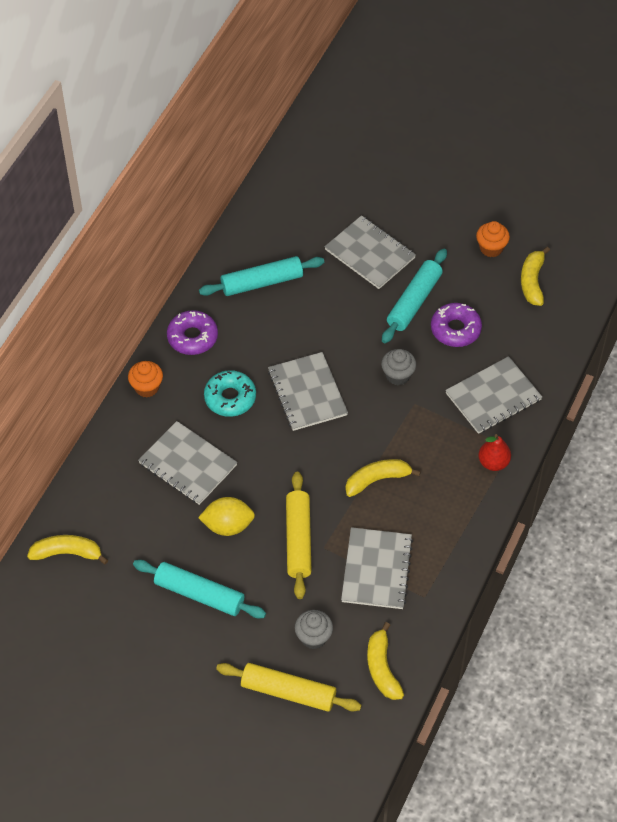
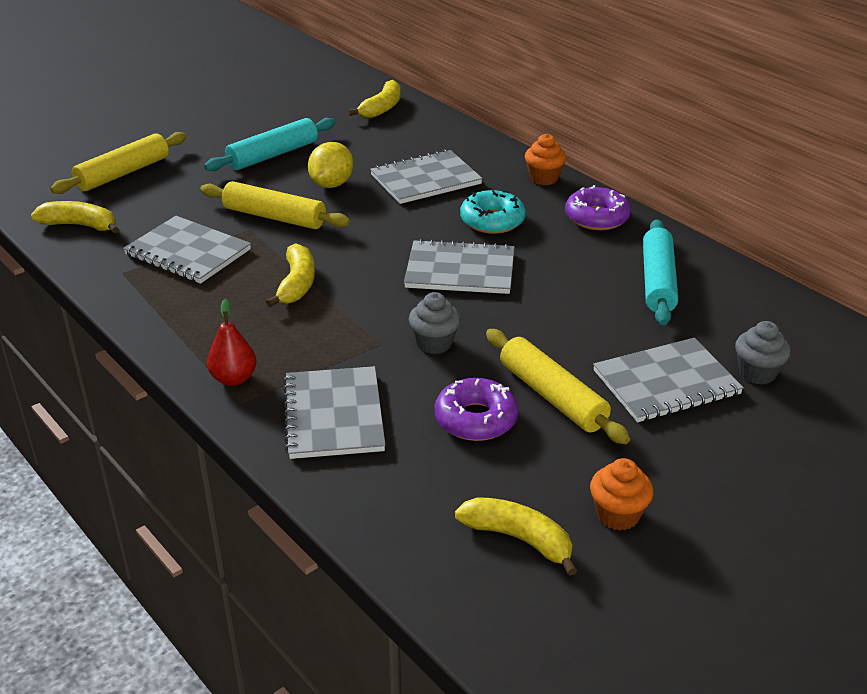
camera: 115 degrees right, 20 degrees down
(313, 637) = (159, 198): grey cupcake -> grey cupcake (757, 373)
(414, 301) = (552, 396): turquoise rolling pin -> yellow rolling pin

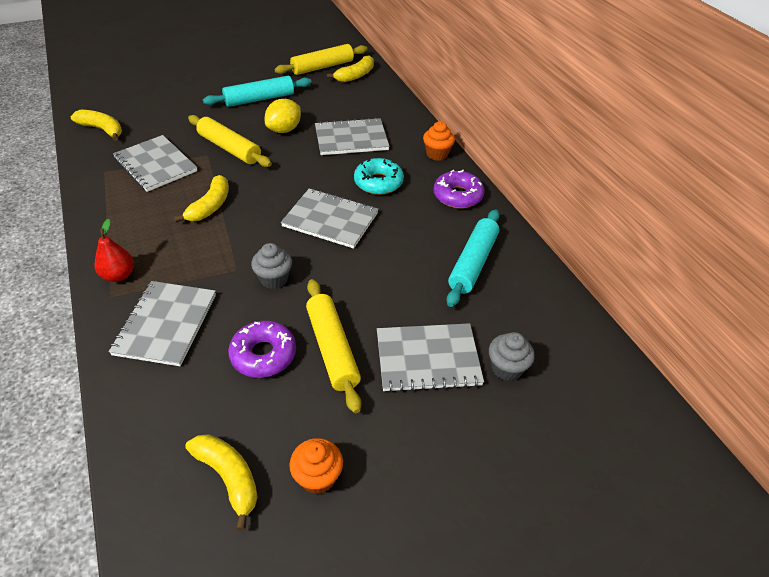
camera: 15 degrees right, 10 degrees up
(123, 173) = (155, 95): yellow rolling pin -> yellow rolling pin (322, 67)

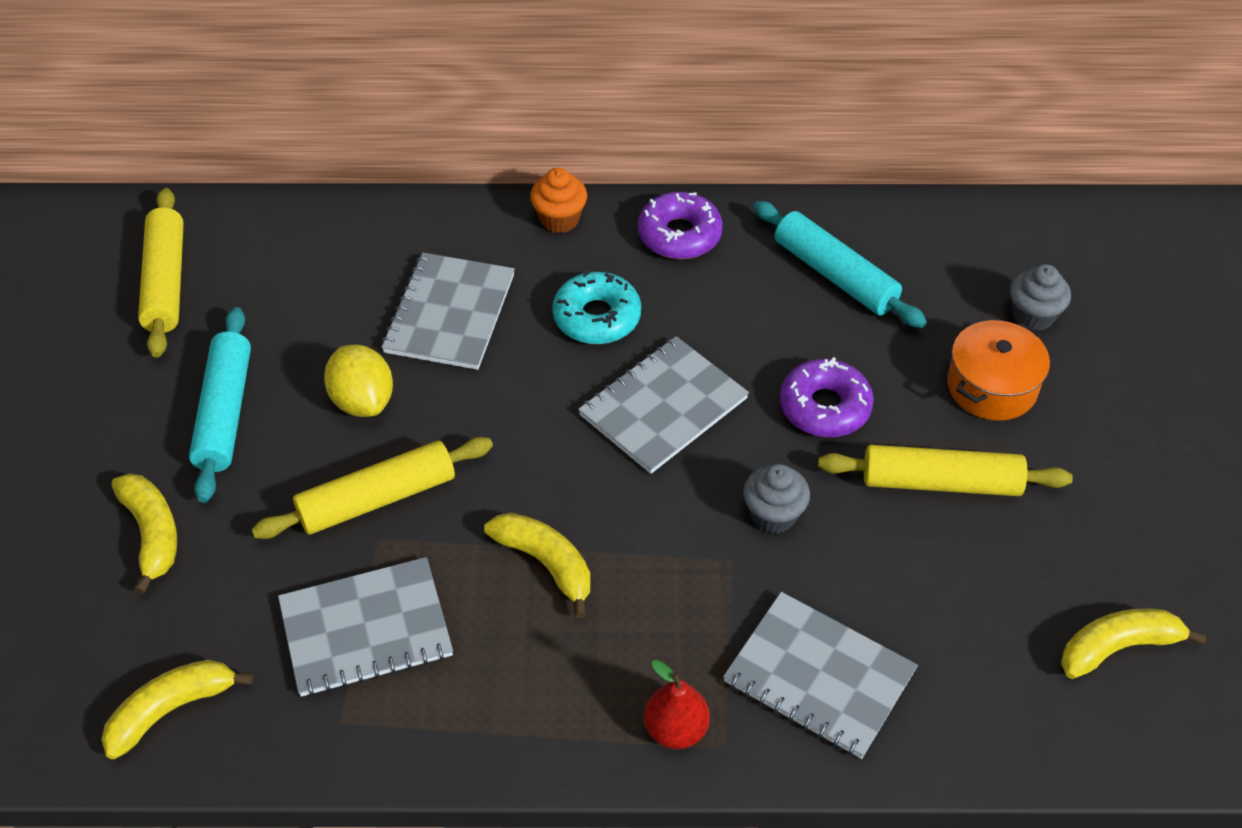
camera: 65 degrees left, 5 degrees up
(263, 355) = (925, 564): purple donut -> purple donut (824, 407)
(318, 477) = (1140, 554): orange cupcake -> none
(355, 76) = (236, 243): yellow banana -> yellow banana (152, 534)
(427, 358) = (992, 386): grey notebook -> orange pot

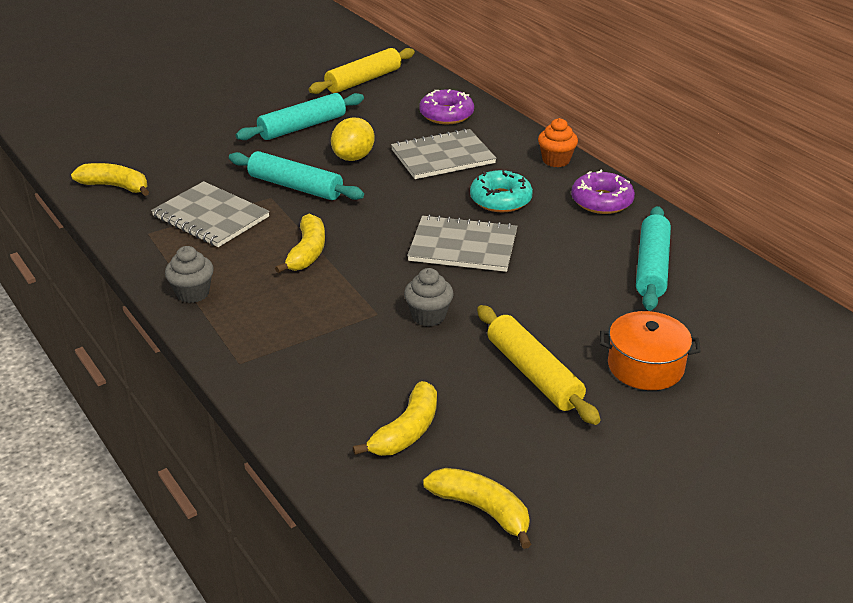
camera: 55 degrees right, 15 degrees down
(152, 534) = (211, 140): yellow banana -> yellow banana (406, 431)
(377, 499) = (295, 186): yellow rolling pin -> turquoise rolling pin
(676, 729) = (236, 340): red pear -> none
(819, 676) = (324, 380): grey notebook -> none
(824, 407) = (537, 303): purple donut -> purple donut (446, 115)
(1033, 316) = (736, 362): grey cupcake -> grey cupcake (193, 293)

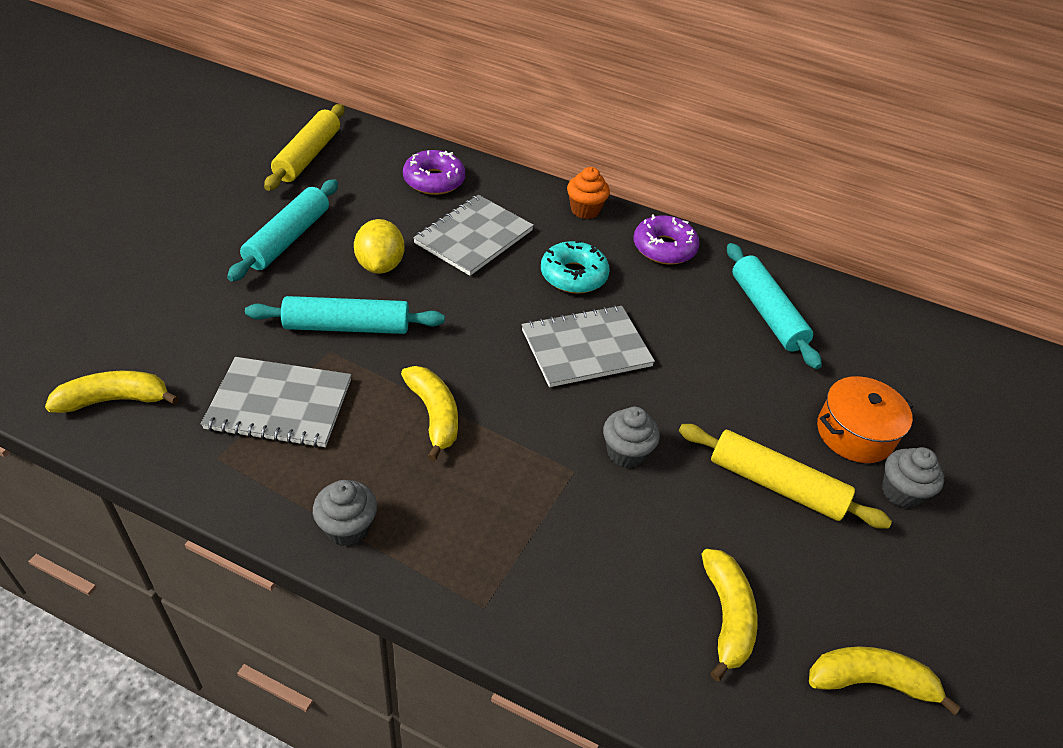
camera: 35 degrees left, 10 degrees up
(645, 416) = (901, 492): none -> grey cupcake

